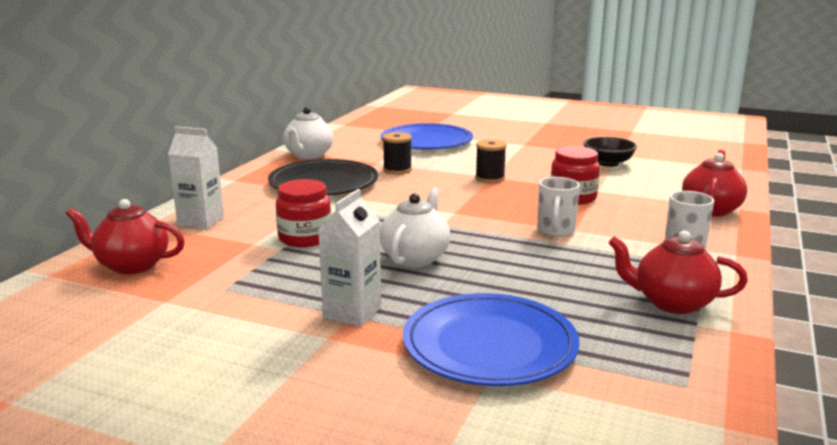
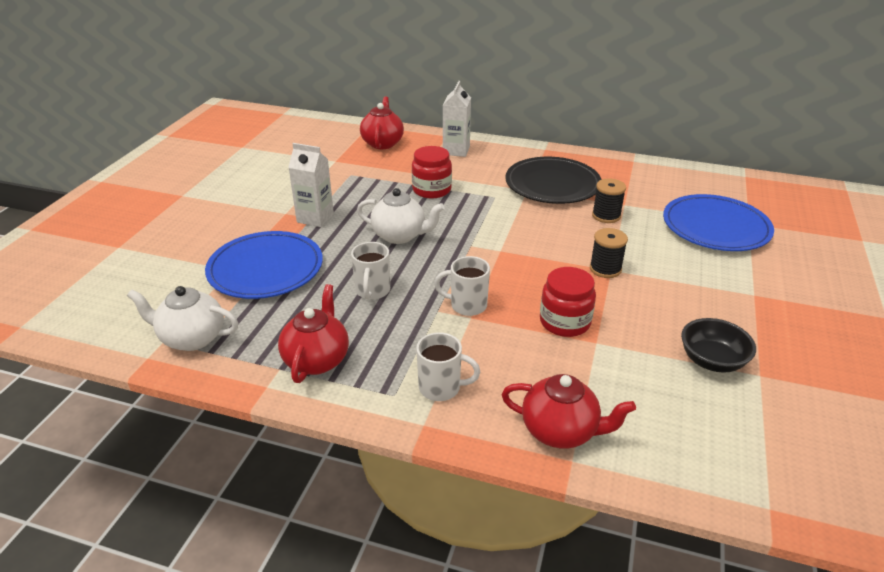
camera: 85 degrees right, 15 degrees up
(308, 155) = (626, 170): white teapot -> white teapot (192, 338)
(536, 274) = (372, 291): none -> white mug

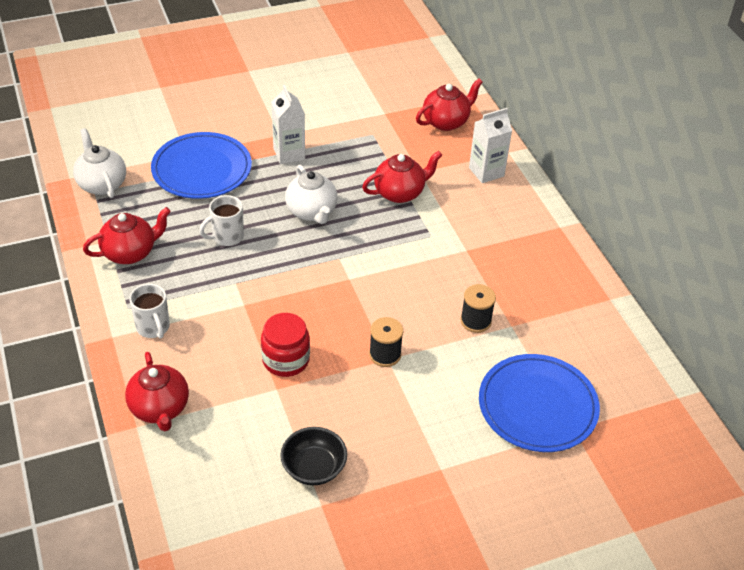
camera: 50 degrees right, 10 degrees up
(431, 190) = (400, 193): red jar -> red teapot
(467, 305) = (256, 295): white mug -> none
(552, 184) = (494, 262): black plate -> none

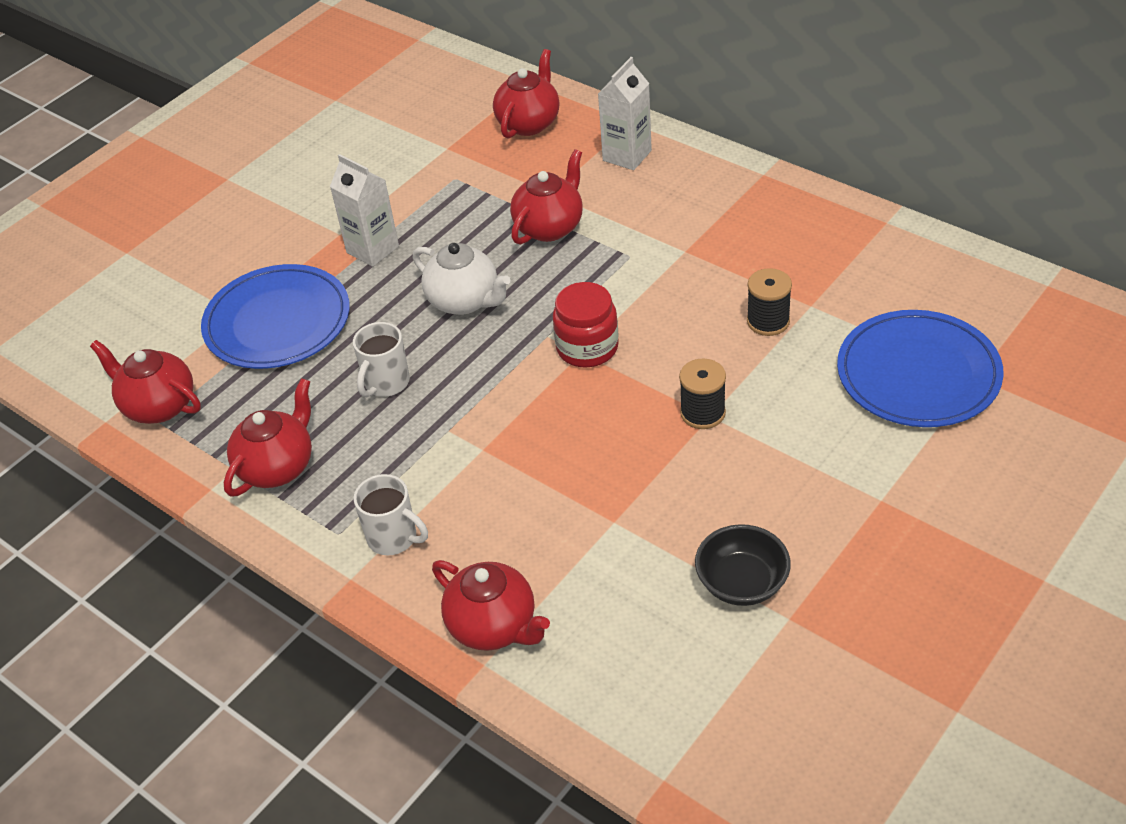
camera: 25 degrees left, 0 degrees up
(102, 184) = (158, 406): white teapot -> red teapot
(286, 360) = (594, 483): red jar -> red jar (587, 348)

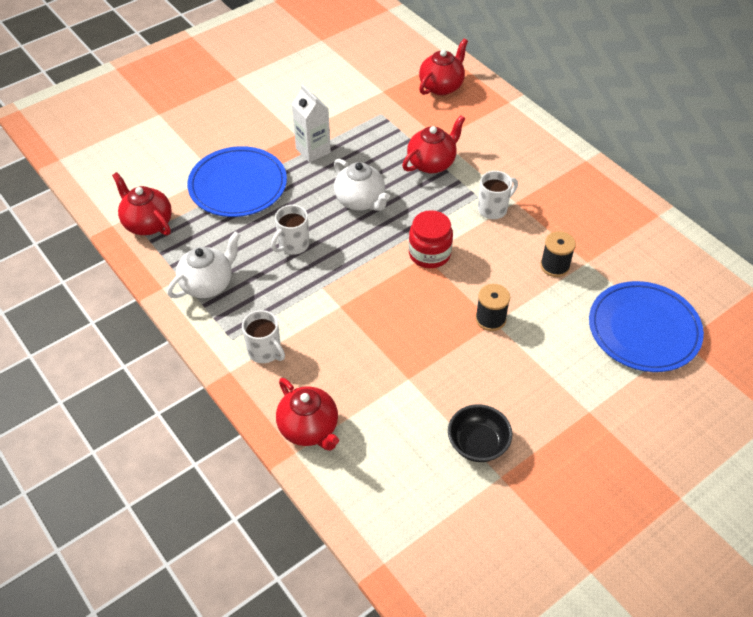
camera: 10 degrees right, 5 degrees up
(278, 467) = (208, 284): red teapot -> white teapot
(627, 155) = (499, 125): white carton -> none
(657, 267) = (493, 209): none -> white mug

